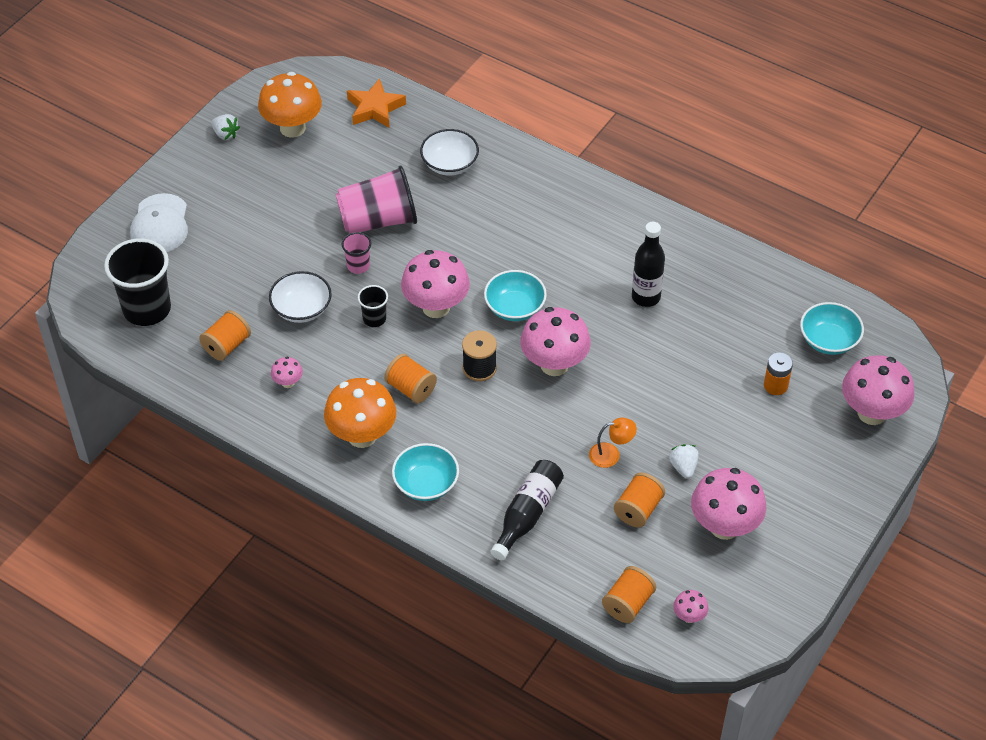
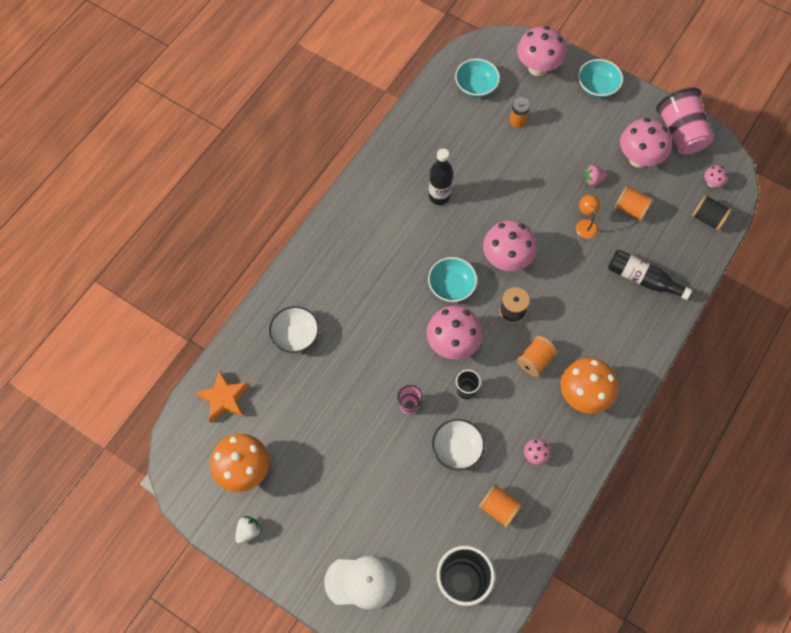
camera: 90 degrees left, 15 degrees up
(378, 220) = (359, 391): pink cup -> pink cup (680, 133)
(426, 484) = (623, 347): turquoise bowl -> turquoise bowl (597, 86)
(628, 604) = (707, 218): orange spool -> black spool
(683, 467) = (592, 180): white strawberry -> pink strawberry

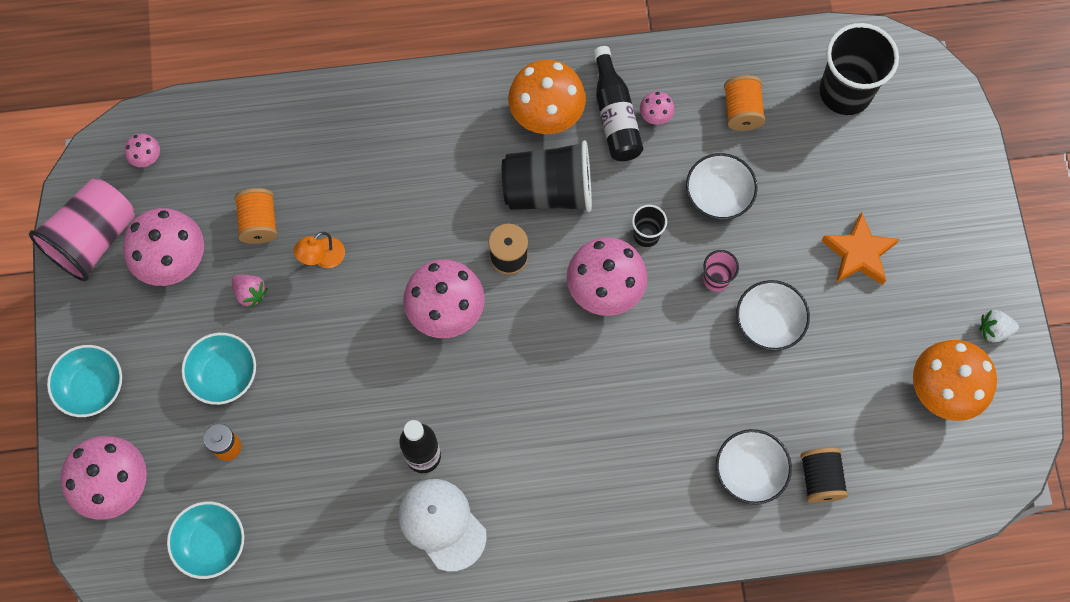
camera: 130 degrees left, 5 degrees up
(224, 398) = (892, 484): orange star -> orange star (858, 253)
(360, 582) = (933, 182): white cap -> white cap (442, 524)
(362, 412) = (769, 322): none -> white bowl
(451, 286) = (534, 346): turquoise bowl -> turquoise bowl (224, 374)
(535, 360) = (548, 190): orange spool -> black cup
(642, 279) = (348, 149): black bottle -> black bottle (615, 115)
(707, 218) = (205, 133): black spool -> black spool (820, 478)

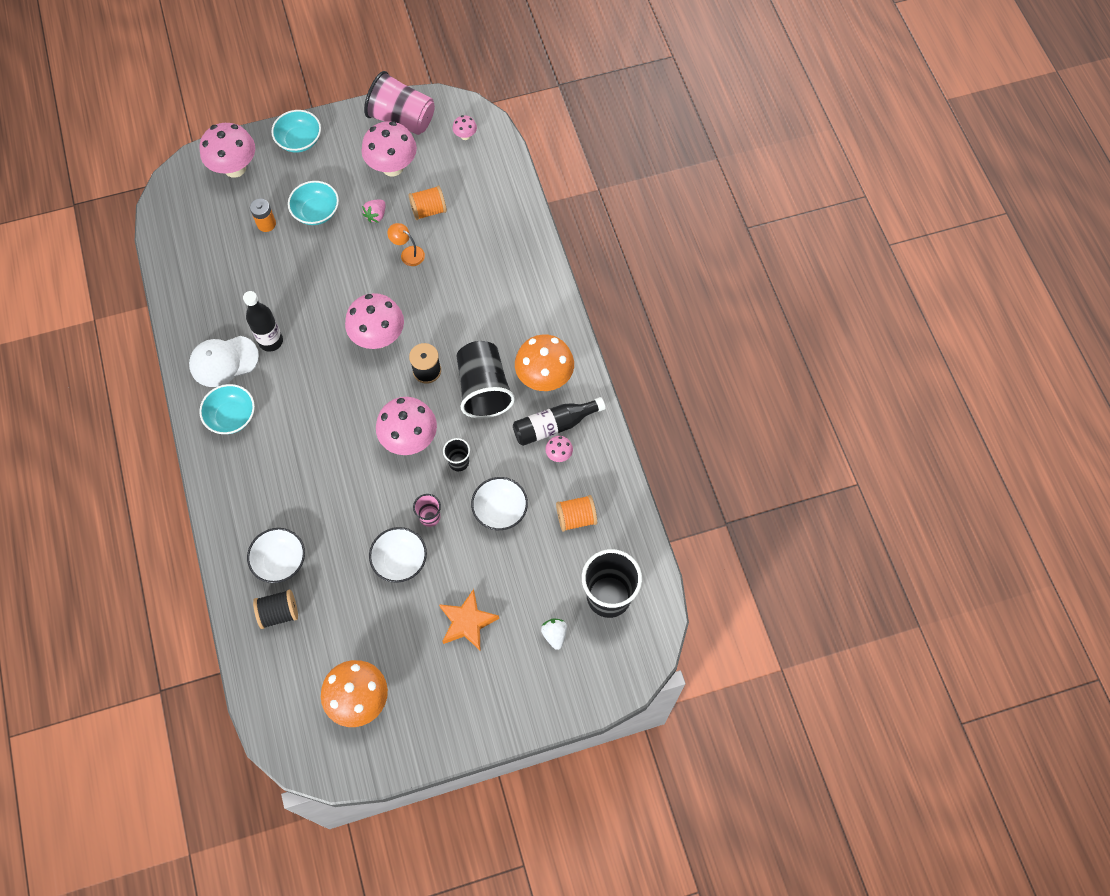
camera: 80 degrees right, 5 degrees down
(211, 543) = (200, 228): turquoise bowl -> turquoise bowl (231, 416)
(442, 524) = (224, 361): white cap -> white cap turned 150 degrees counterclockwise
(994, 330) = (416, 738): white strawberry -> white strawberry (554, 635)

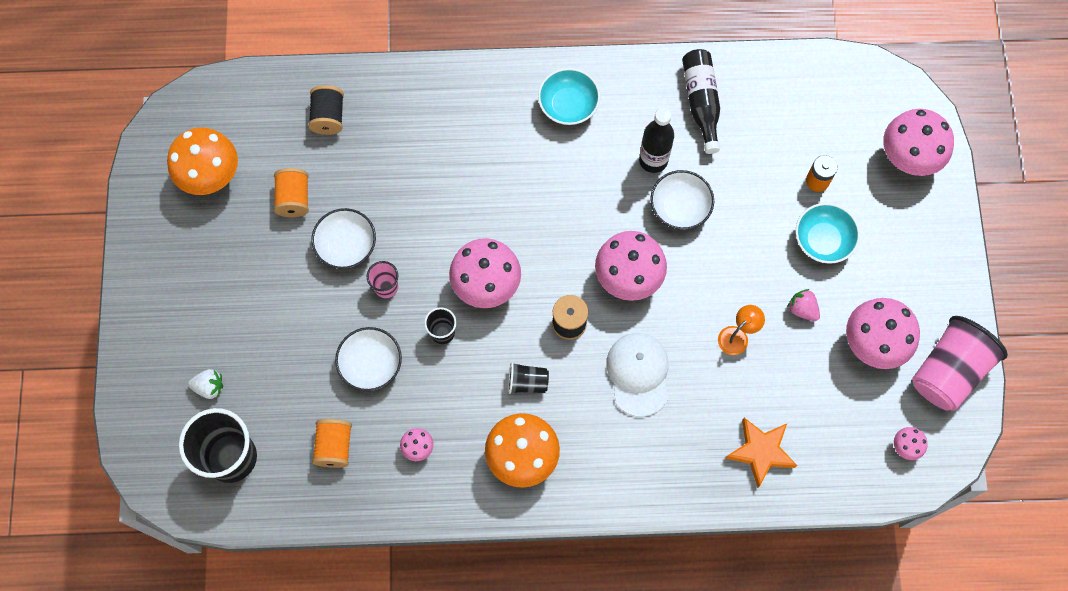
camera: 105 degrees right, 5 degrees up
(224, 361) = (640, 107): white cap -> white cap (638, 374)
(280, 561) = (385, 127): white bowl -> white bowl (680, 207)
(299, 140) = (936, 239): turquoise bowl -> none
(429, 210) = (796, 374): orange spool -> orange spool (294, 199)
(467, 622) = (254, 299): orange star -> orange star (760, 451)
(484, 389) = (527, 382): black cup -> black cup, size x0.48
(554, 426) = (456, 452): black bottle -> black bottle (701, 102)

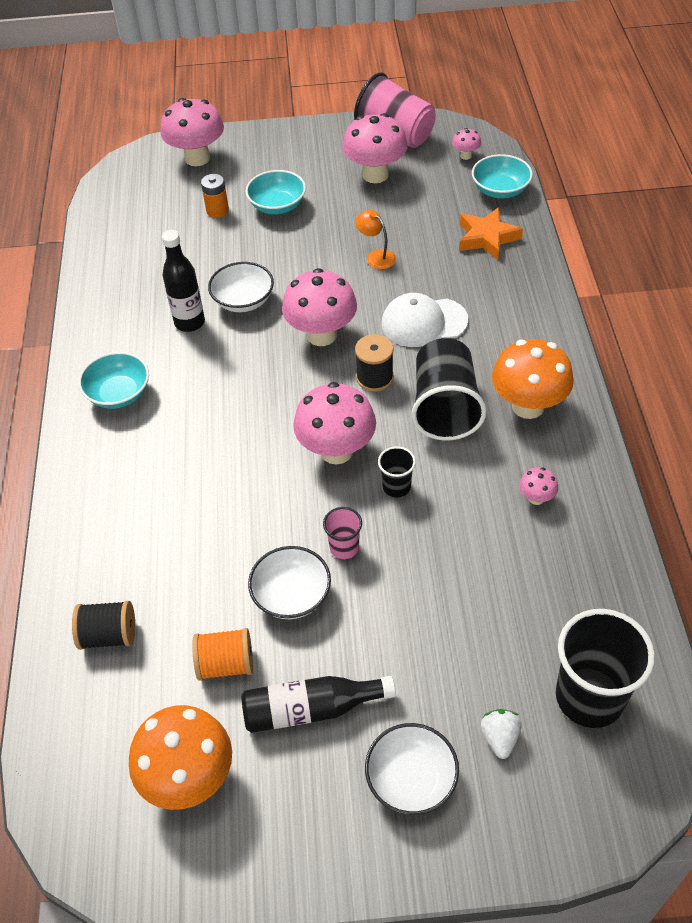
camera: 90 degrees left, 20 degrees down
(334, 447) = (551, 581): orange spool -> none
(371, 364) = (444, 554): white bowl -> white bowl (411, 779)
(527, 382) = (445, 407): black cup -> black cup, size x2.06
(701, 102) = (127, 290): black bottle -> black bottle (311, 709)
(802, 309) = (346, 216): pink strawberry -> none
(841, 477) = (500, 190): none -> turquoise bowl

